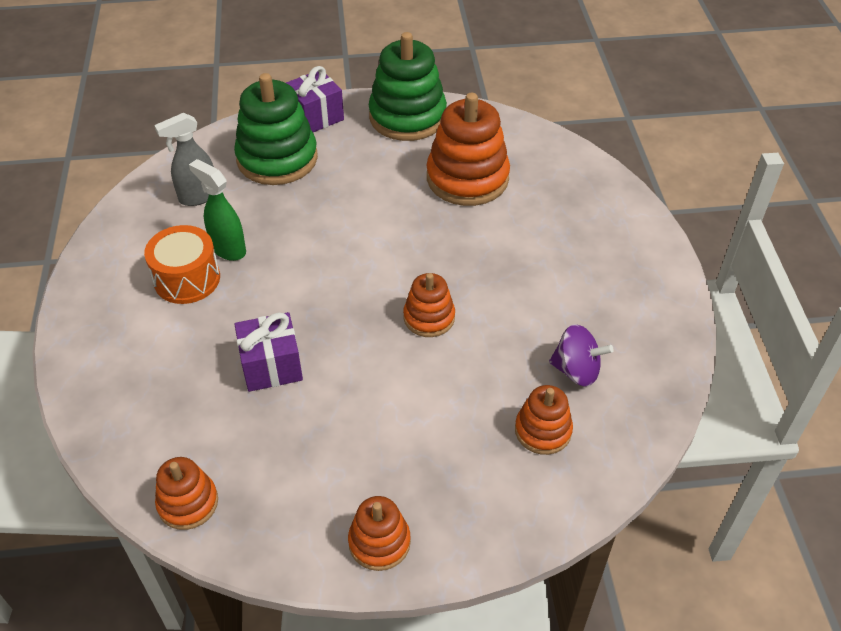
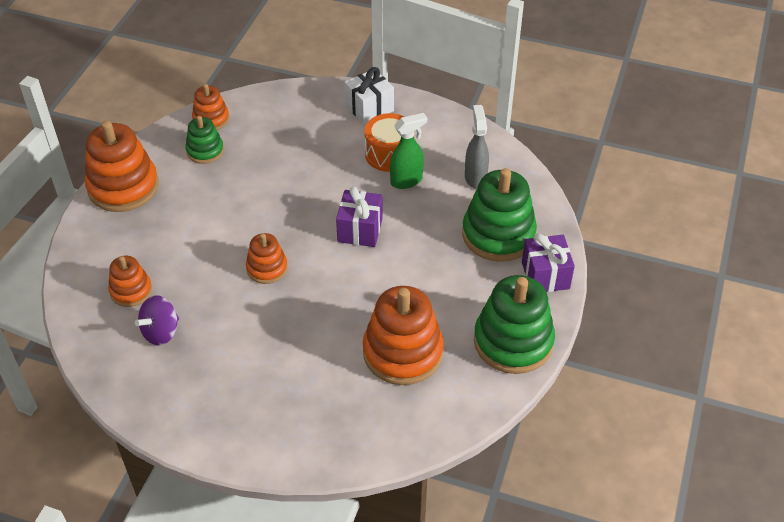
camera: 115 degrees right, 0 degrees up
(102, 328) = (369, 108): none -> white gift
(260, 476) = (205, 151): none -> green stacking toy
(271, 366) = (282, 176): purple gift -> purple gift (360, 230)
(379, 542) = (123, 187): orange stacking toy -> orange stacking toy, size x1.83

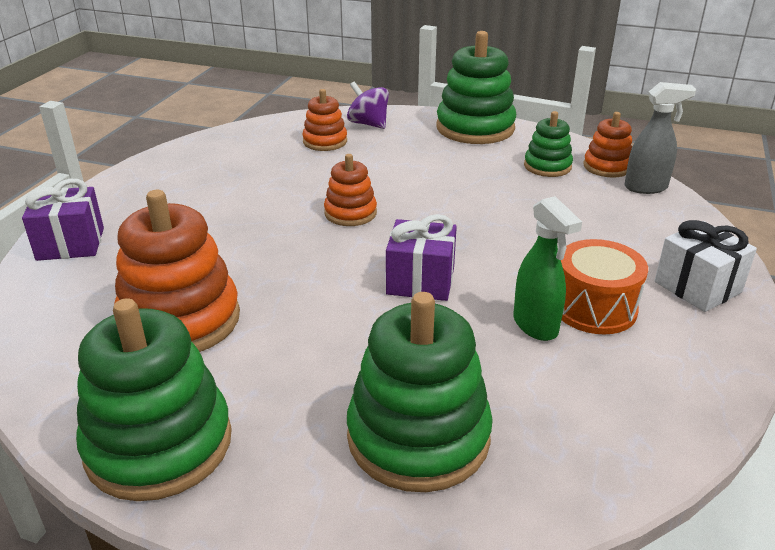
camera: 90 degrees right, 15 degrees down
(123, 187) = (475, 128): orange stacking toy -> green stacking toy
(161, 332) = (265, 159): purple spinning top -> purple spinning top (368, 124)
(475, 177) = (566, 410): grey spray bottle -> grey spray bottle (646, 187)
(545, 275) = (308, 504): purple gift -> purple gift (70, 244)

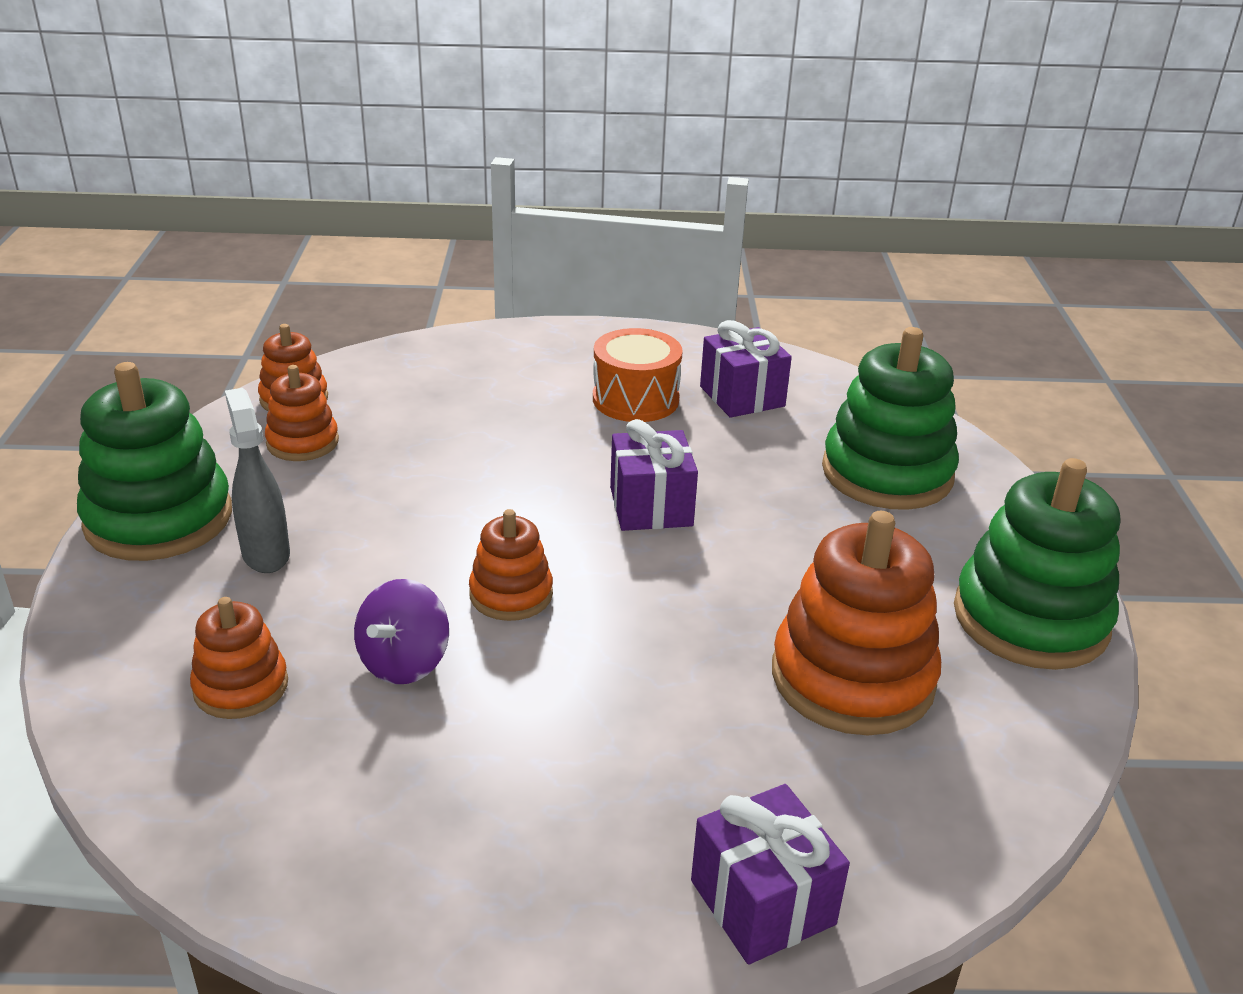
camera: 110 degrees left, 0 degrees up
(368, 124) = (144, 647): purple spinning top -> purple spinning top (404, 662)
(535, 326) = (687, 428): green spray bottle -> none
(547, 166) = (302, 442): green stacking toy -> orange stacking toy
(594, 377) = (742, 396): none -> purple gift
(646, 187) = (350, 373): grey spray bottle -> grey spray bottle (266, 554)
(697, 287) = (566, 349): white gift -> none

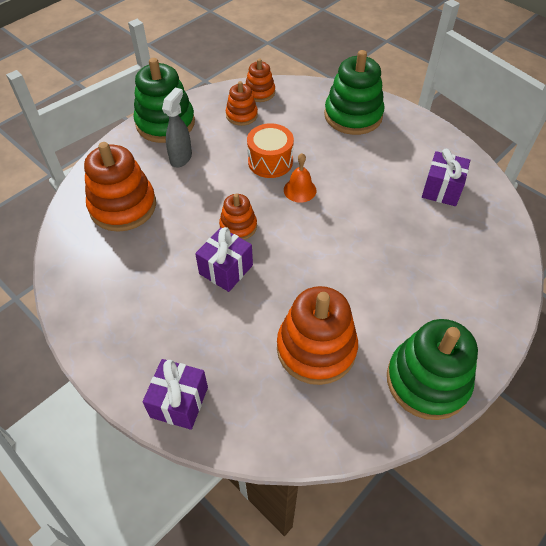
camera: 45 degrees right, 20 degrees up
(241, 687) = (123, 206): orange stacking toy -> orange stacking toy, size x1.83
(404, 662) = (176, 230): purple spinning top -> none
(545, 494) = (300, 190): none -> orange bell
(635, 399) = (391, 164): orange drum -> orange drum (270, 161)
(650, 506) = (333, 221): purple gift -> purple gift (226, 269)
(887, 473) = (458, 269): green stacking toy -> green stacking toy (353, 115)

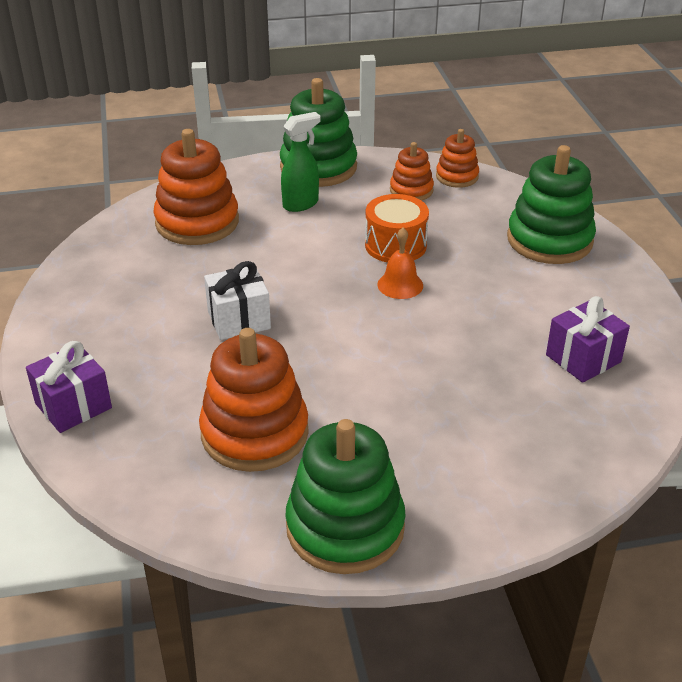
camera: 35 degrees right, 15 degrees down
(181, 158) = (301, 204): grey spray bottle -> green spray bottle
(226, 269) = (239, 320): purple gift -> white gift
(238, 226) = (294, 288): orange stacking toy -> none

